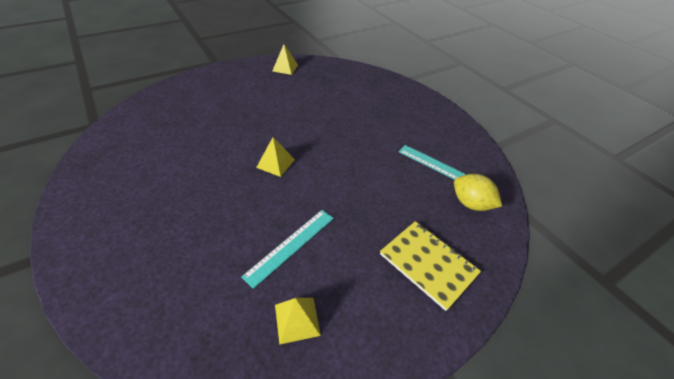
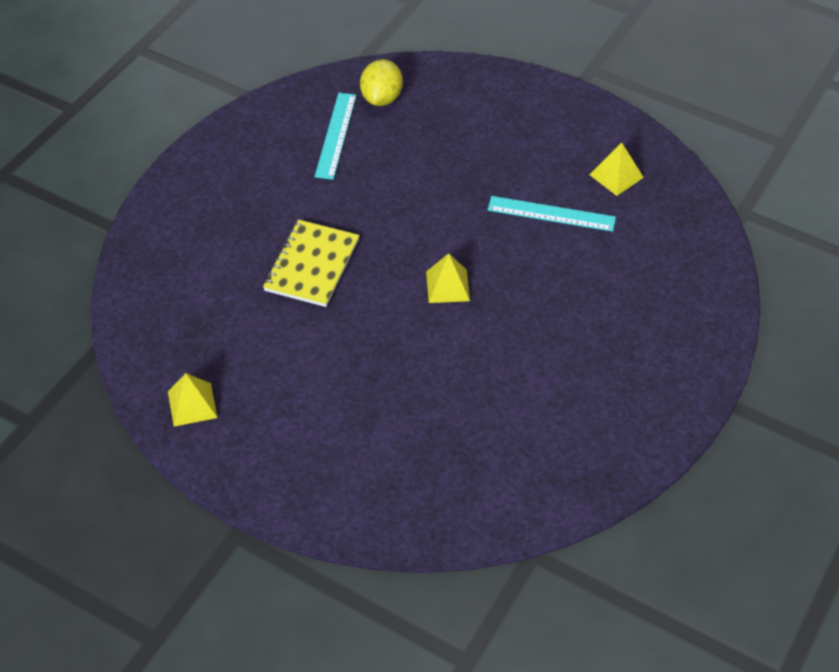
camera: 115 degrees left, 5 degrees up
(428, 264) = (491, 112): yellow notebook -> yellow notebook (312, 265)

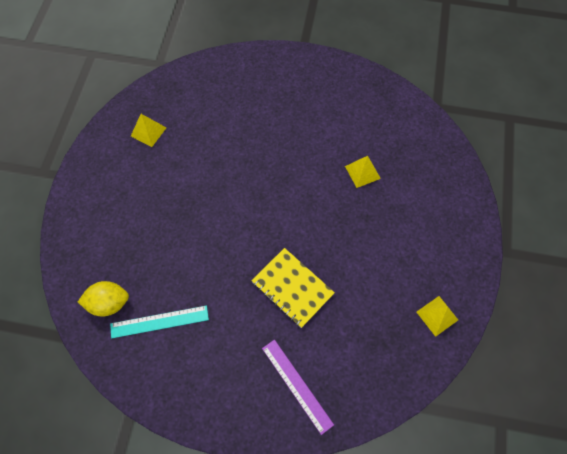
camera: 110 degrees left, 15 degrees up
(192, 235) = (297, 385): none -> purple ruler
(312, 265) = (292, 288): yellow notebook -> yellow notebook turned 45 degrees clockwise
(447, 286) = (278, 199): yellow pyramid -> yellow pyramid (362, 172)
(551, 214) = (194, 159): turquoise ruler -> none

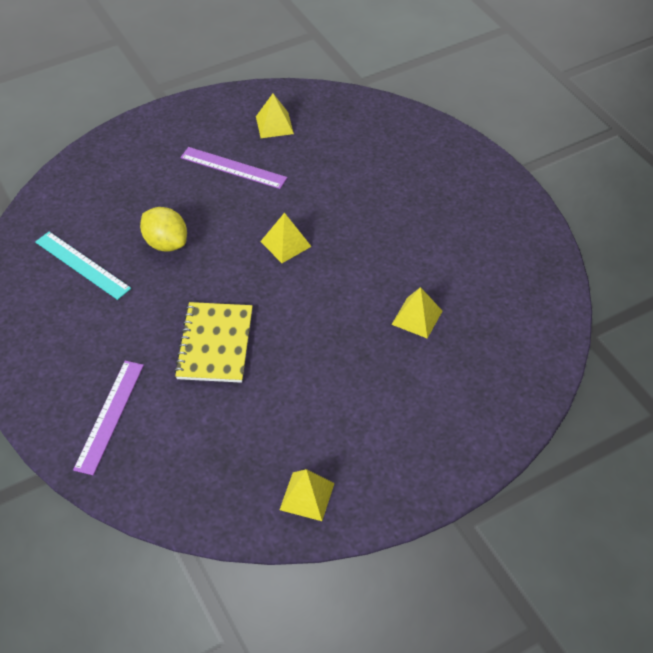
camera: 50 degrees right, 15 degrees down
(109, 303) = (68, 217): yellow lemon -> yellow lemon (166, 243)
(161, 179) = (233, 168): none -> purple ruler
(250, 196) = (285, 244): none -> yellow pyramid

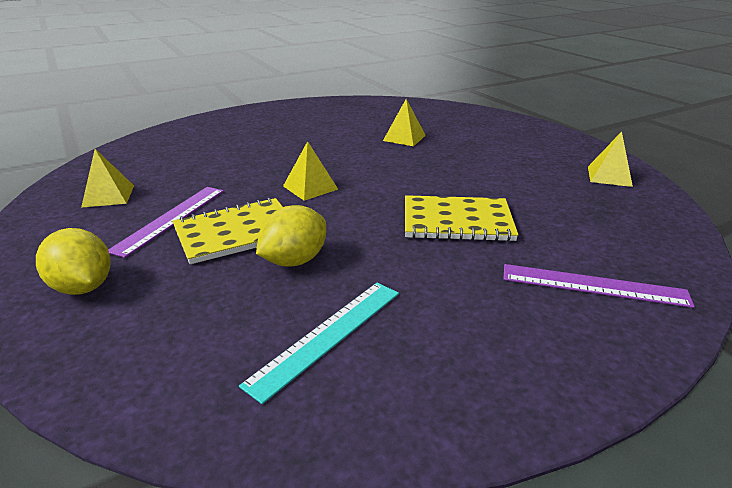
camera: 90 degrees left, 20 degrees down
(149, 149) = (83, 287): none -> yellow lemon
(208, 207) = (237, 233): none -> yellow notebook

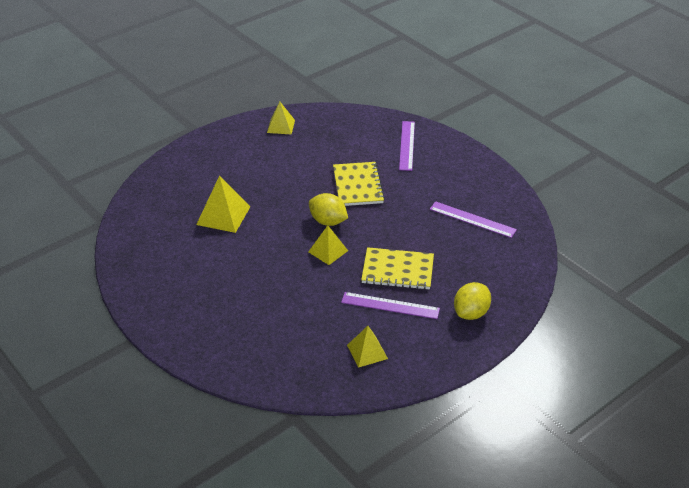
camera: 100 degrees left, 10 degrees up
(237, 233) = (397, 270): yellow notebook -> yellow notebook turned 45 degrees counterclockwise
(294, 260) = (419, 240): yellow lemon -> yellow lemon (328, 221)
(327, 335) = (472, 219): turquoise ruler -> purple ruler
(404, 138) = (223, 215): yellow pyramid -> yellow pyramid, size x1.52

